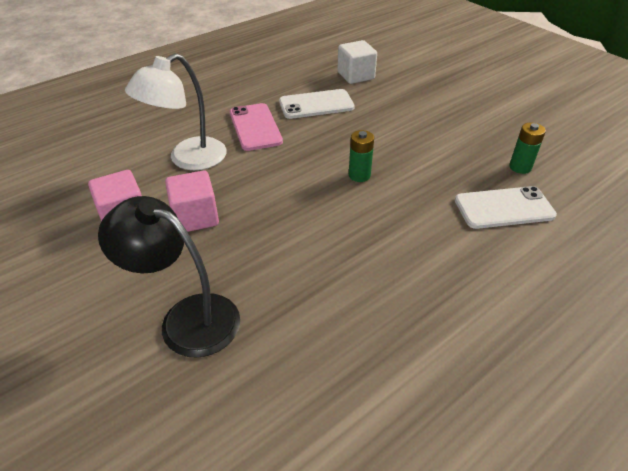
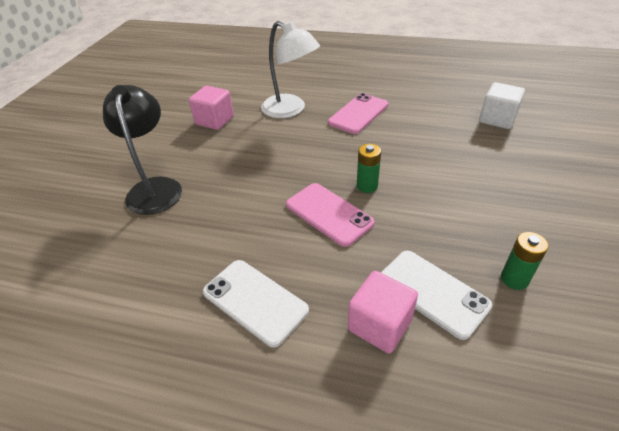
camera: 55 degrees right, 0 degrees up
(188, 159) = (290, 110): white lamp -> white lamp turned 150 degrees counterclockwise
(195, 217) = (240, 143): pink cube -> pink cube (379, 325)
(316, 104) = (425, 122): white phone -> white phone (255, 301)
(371, 213) = (329, 214): none -> pink phone

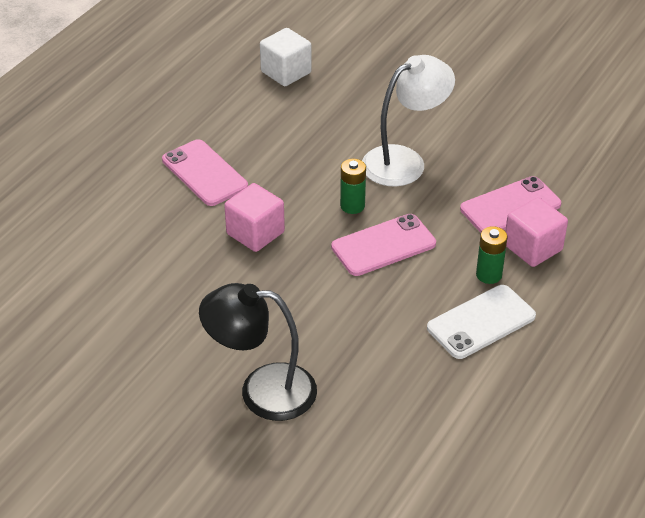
camera: 75 degrees left, 0 degrees up
(214, 120) = (129, 315): pink cube -> pink cube (255, 233)
(290, 110) = (152, 232): white lamp -> white lamp (404, 161)
(432, 292) = (510, 207): white phone -> pink phone
(514, 279) = (513, 156): green battery -> green battery (489, 275)

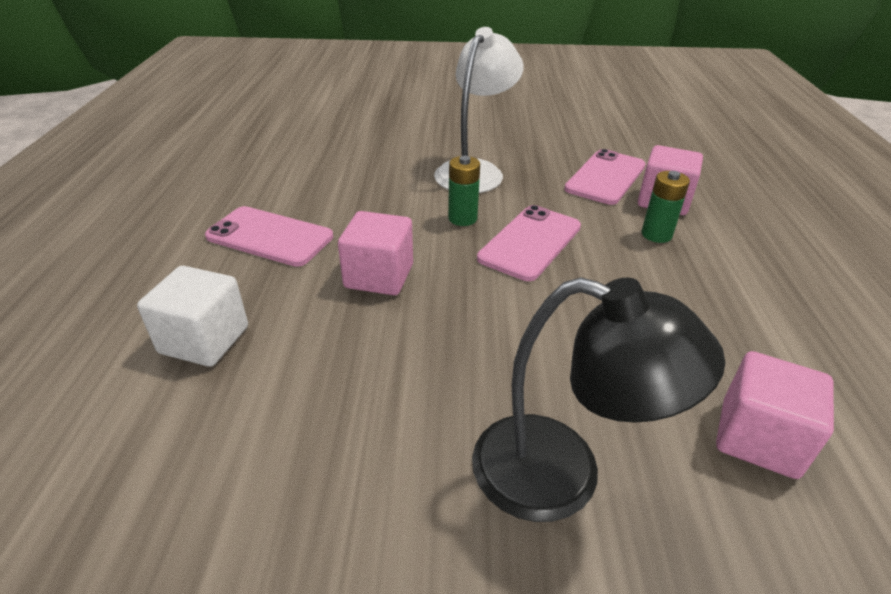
camera: 30 degrees left, 5 degrees down
(262, 391) = (562, 475): black lamp -> black lamp turned 135 degrees counterclockwise
(286, 72) = (297, 137): white cube -> white cube (204, 340)
(389, 422) = (758, 438): none -> pink cube
(481, 322) = (704, 279): white phone -> none

